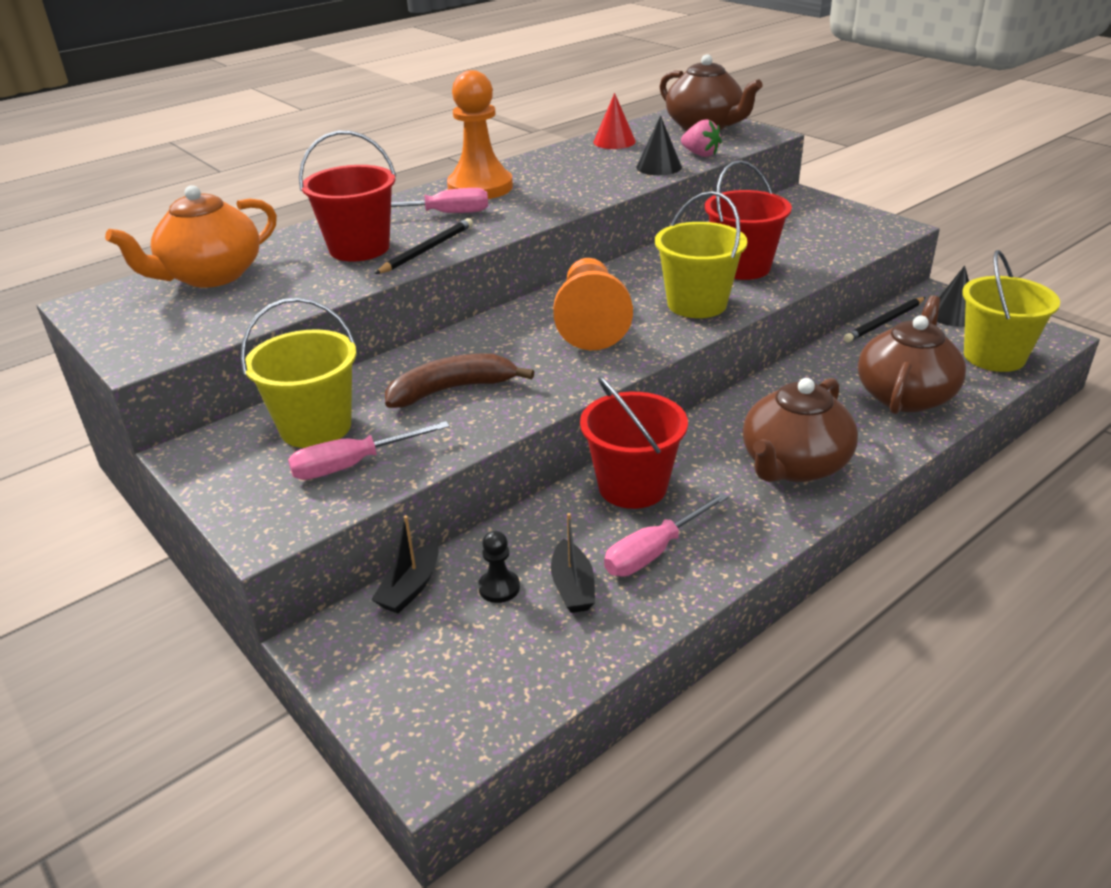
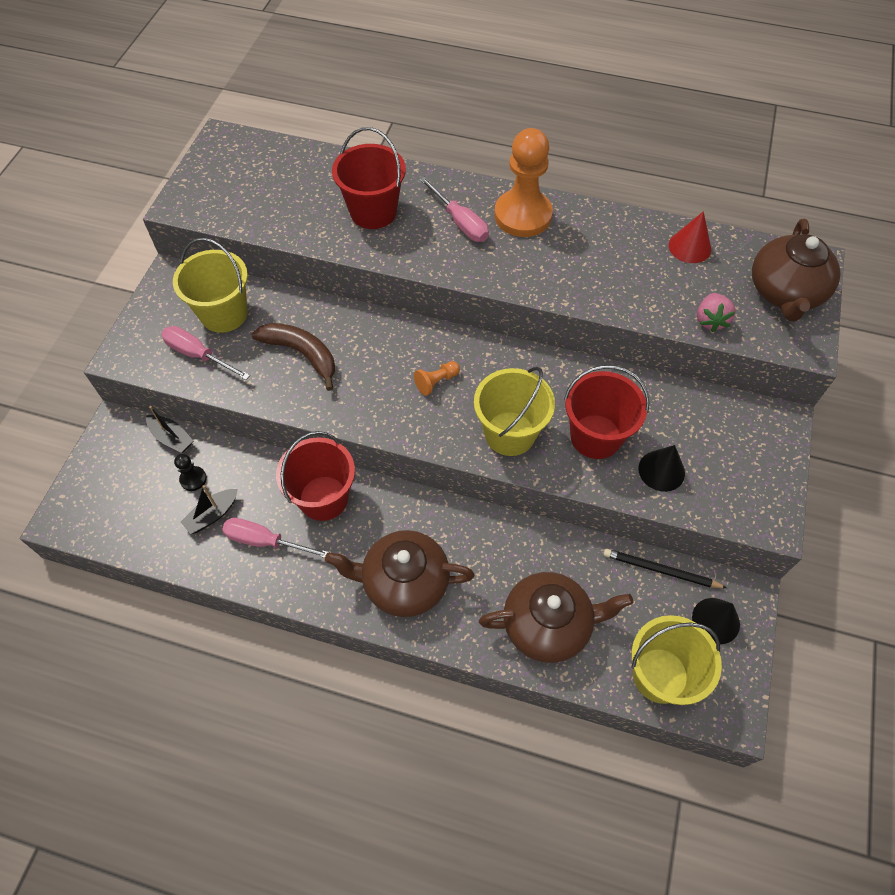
camera: 55 degrees right, 25 degrees up
(211, 276) = (288, 167): orange teapot -> none
(410, 588) = (171, 438): black boat -> black boat turned 135 degrees counterclockwise
(427, 249) = (396, 248): black pencil -> none
(590, 322) = (436, 382): orange pawn -> orange pawn, size x0.43
(659, 167) = (656, 305): black cone -> black cone (661, 470)

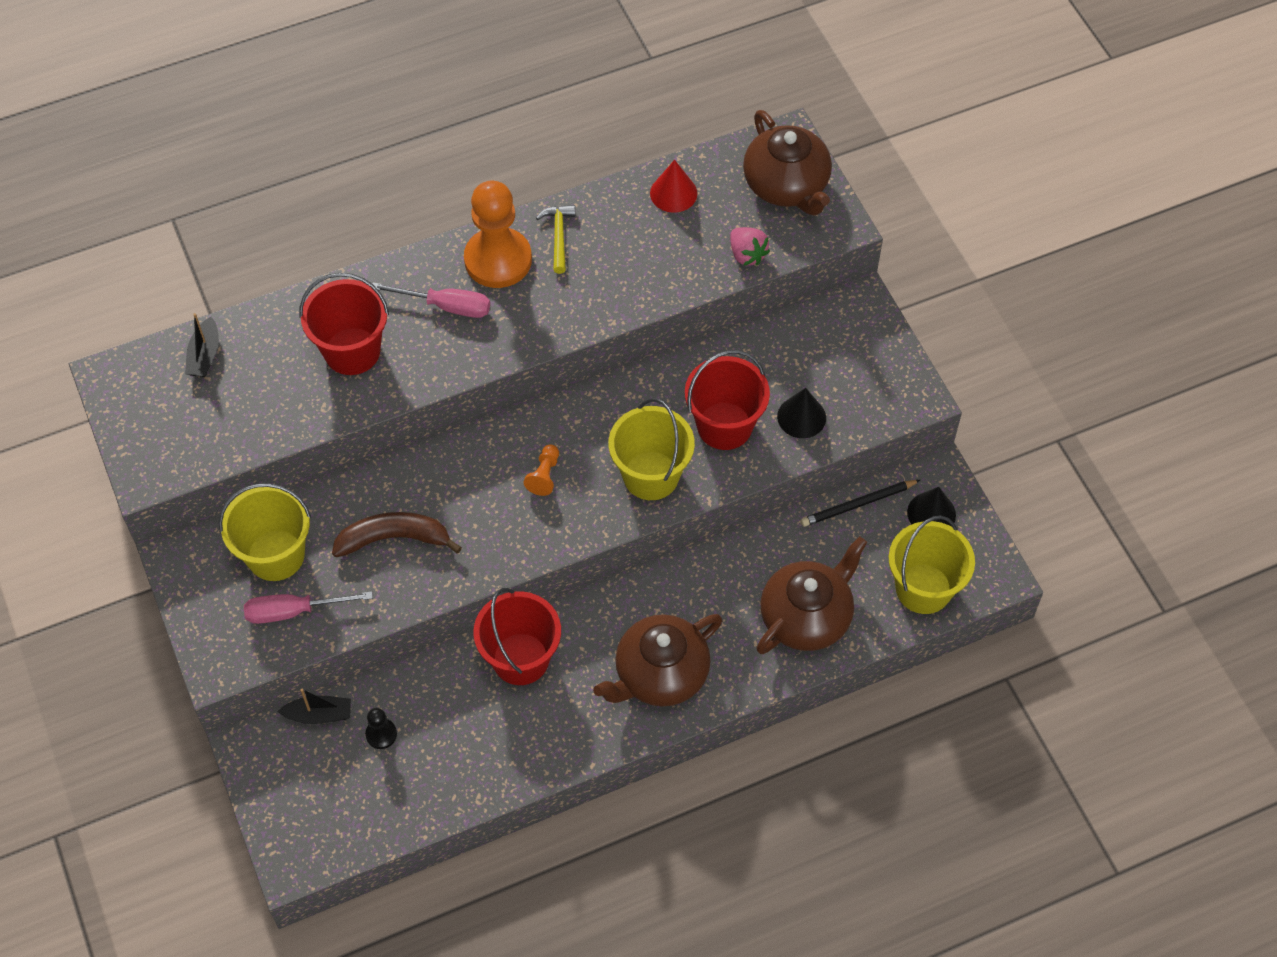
camera: 40 degrees left, 0 degrees up
(212, 515) = (433, 750): black boat -> black boat (204, 355)
(265, 541) = (506, 734): pink screwdriver -> none
(579, 225) = (558, 236): none -> yellow hammer

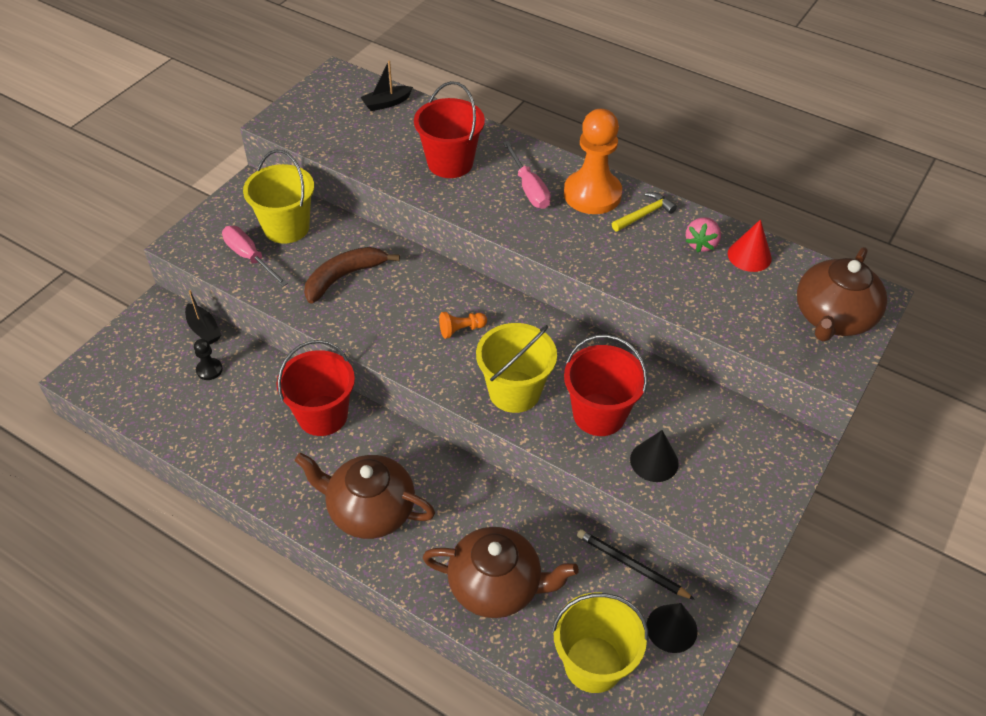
camera: 55 degrees right, 10 degrees down
(394, 539) = (344, 277): brown banana -> brown banana turned 90 degrees counterclockwise
(747, 254) = (744, 326): pink strawberry -> pink strawberry (701, 244)

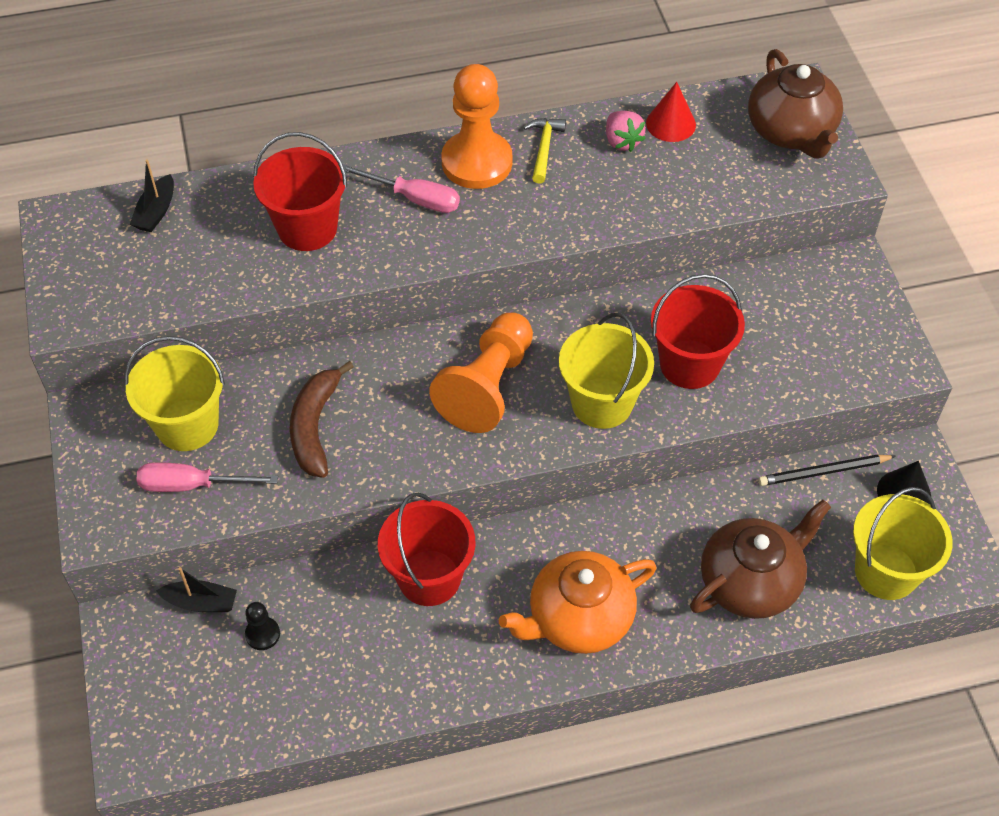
camera: 45 degrees left, 5 degrees up
(369, 510) = (578, 618): brown teapot -> orange teapot
(461, 330) = (487, 386): orange pawn -> orange pawn, size x2.31
(654, 461) = (774, 367): black cone -> none

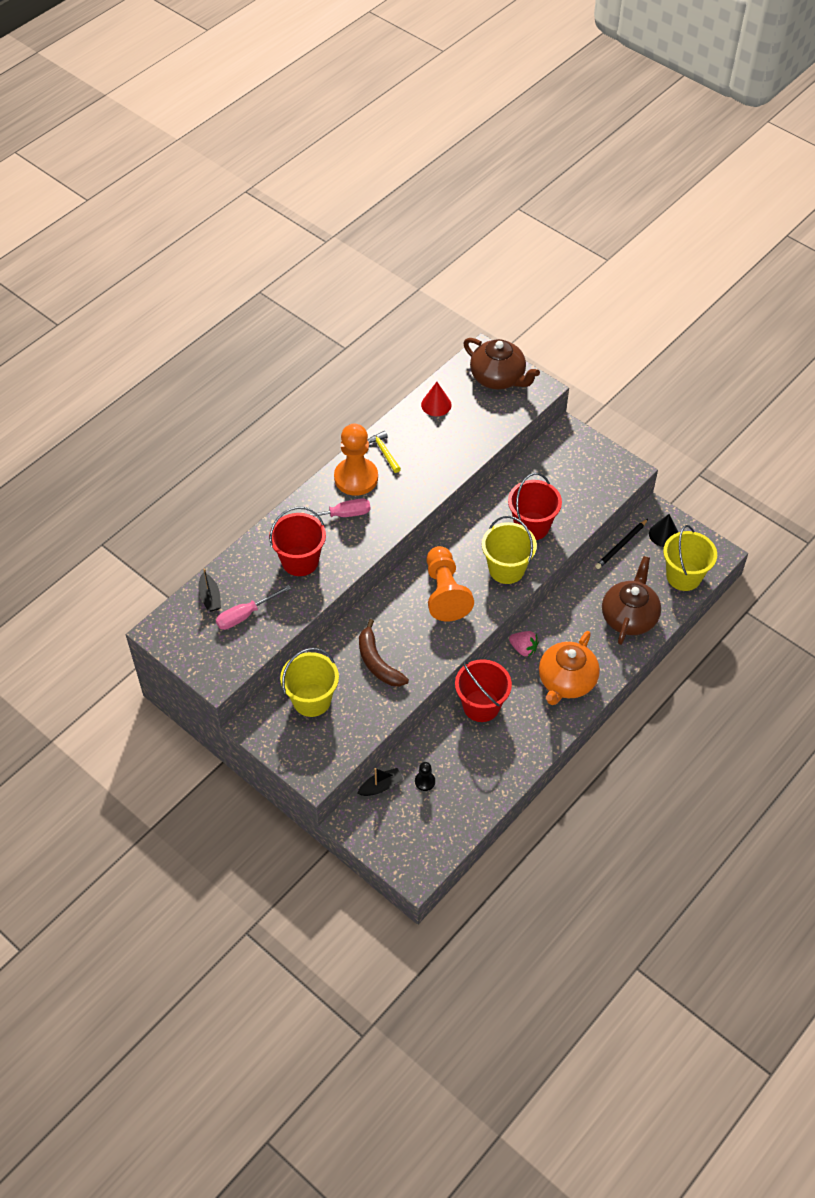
camera: 35 degrees left, 0 degrees up
(192, 485) = (342, 727): pink screwdriver -> pink screwdriver (245, 615)
(622, 141) = (420, 427): pink strawberry -> pink strawberry (523, 649)

